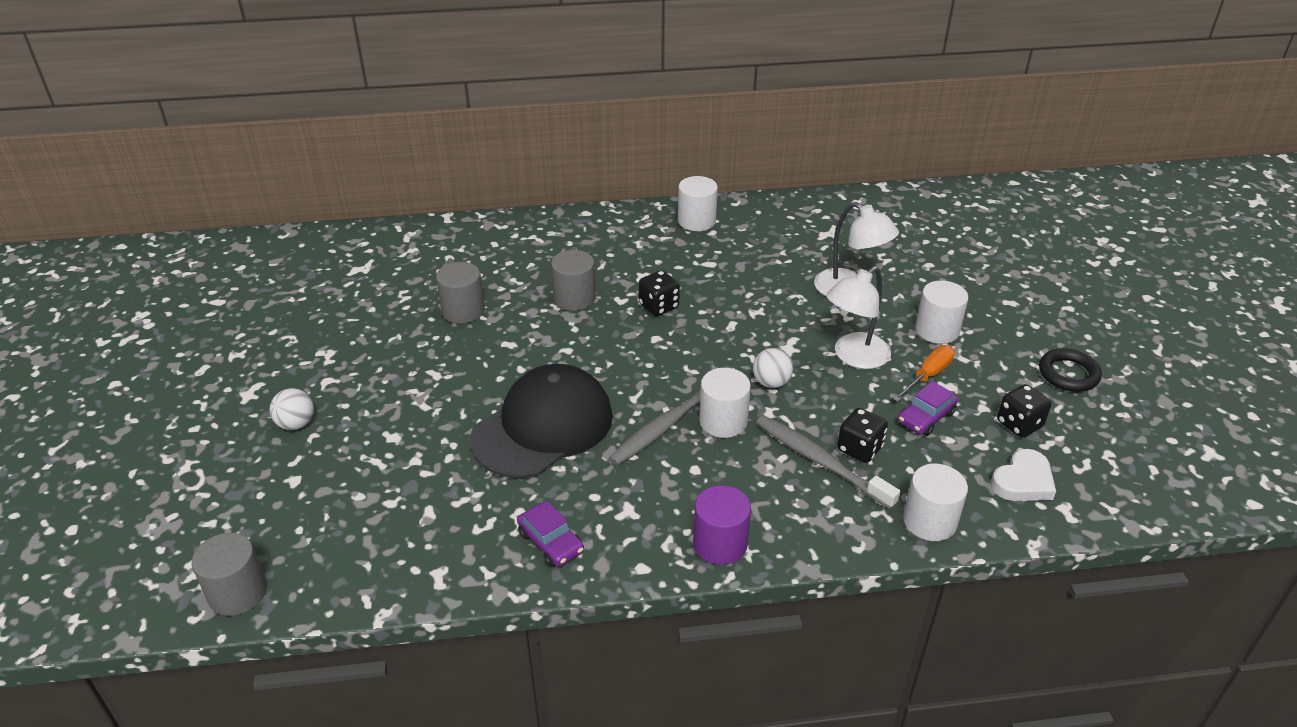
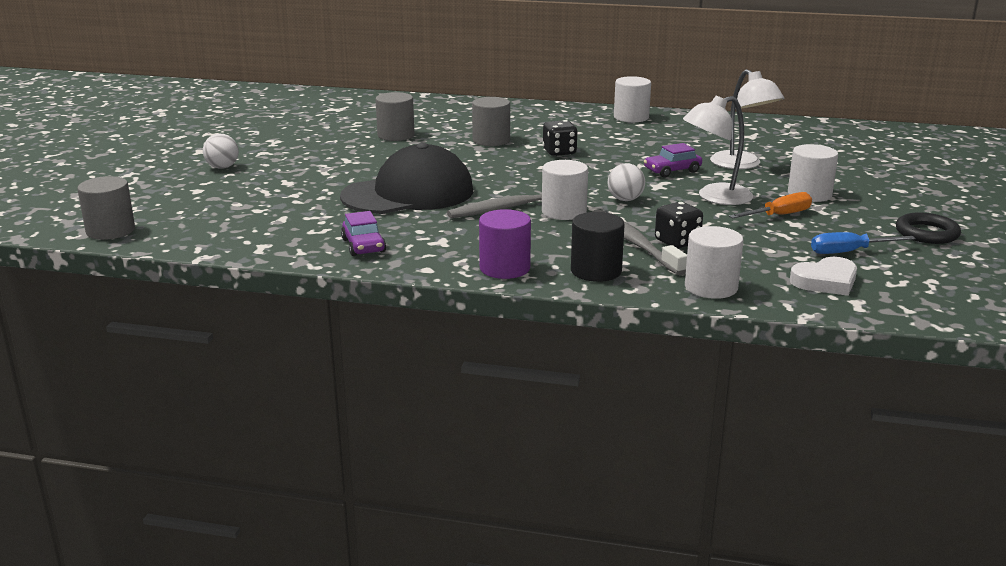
camera: 20 degrees right, 15 degrees down
(810, 523) = (596, 271): none -> black cylinder
(926, 417) = (757, 235): purple car -> purple car (672, 171)
(1019, 424) = (849, 252): black dice -> blue screwdriver

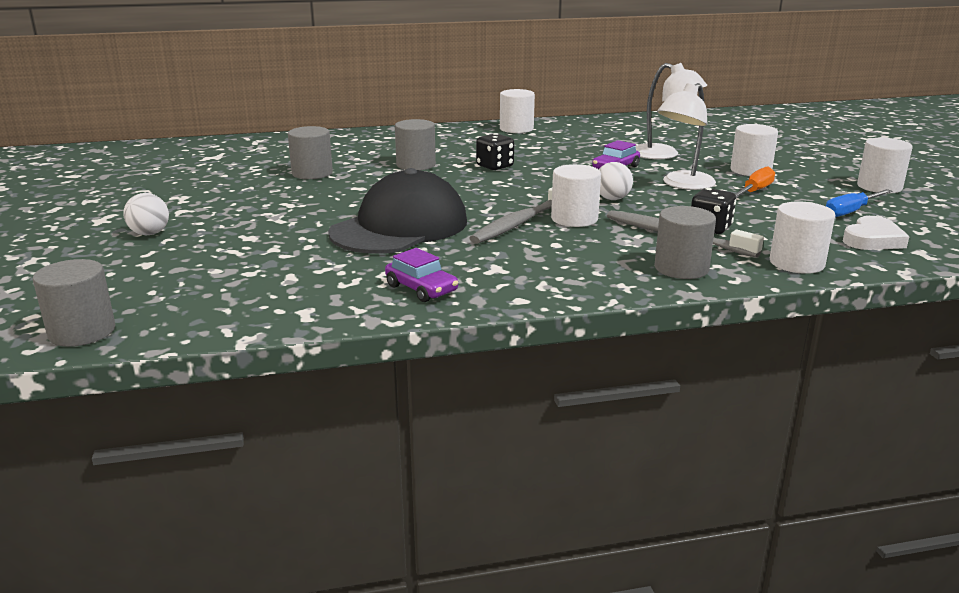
camera: 25 degrees left, 0 degrees up
(504, 268) = (595, 283): purple cylinder -> none
(596, 271) = (681, 268): black cylinder -> grey cylinder
(926, 233) = (879, 187): black ring -> white cylinder

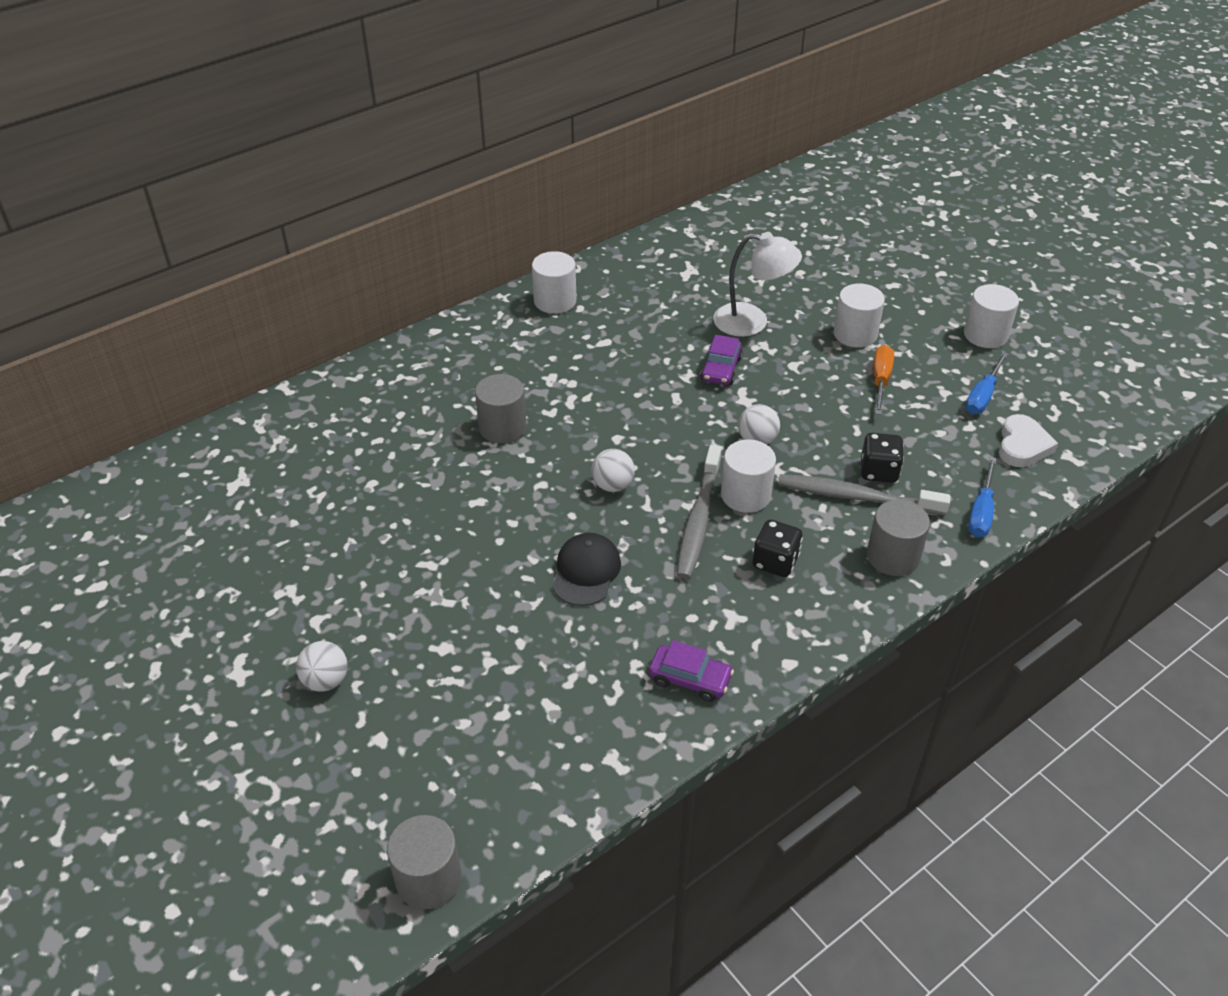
camera: 25 degrees left, 20 degrees up
(312, 173) = (397, 485): grey cylinder -> none
(400, 227) = (586, 572): black cap -> black cap, size x0.53
(468, 198) = (613, 485): none -> white ball
(495, 166) = (593, 404): black dice -> black dice (775, 562)
(683, 184) = (807, 387): white lamp -> none
(796, 263) = (981, 512): white cylinder -> blue screwdriver

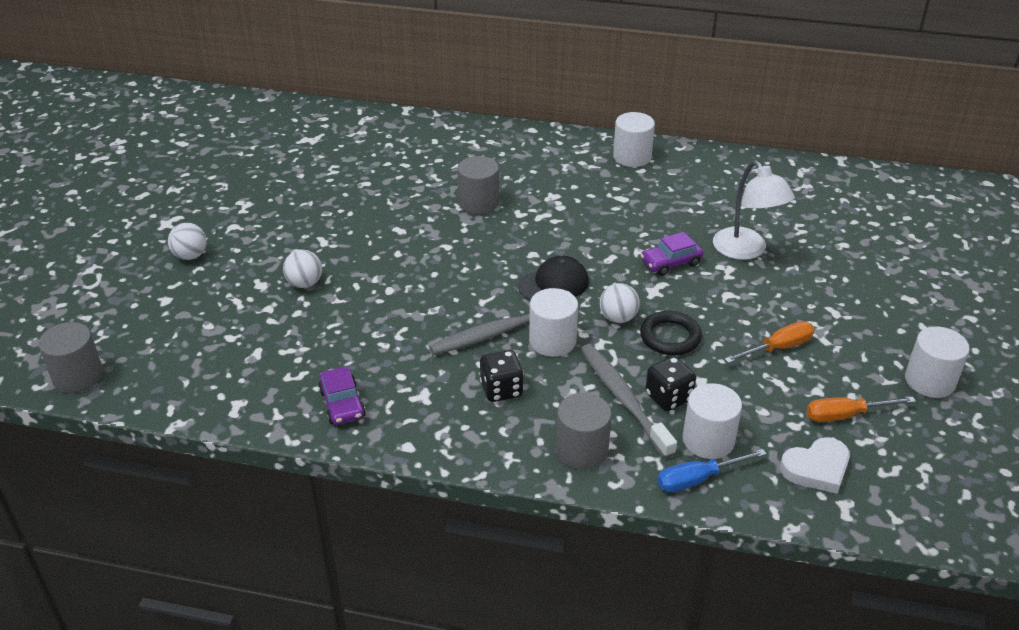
camera: 50 degrees right, 5 degrees down
(586, 572) = (389, 307): black cap -> black cap (553, 284)
(613, 485) = (484, 276): white ball -> white ball (305, 283)
(810, 426) = (670, 337): none -> black ring
(855, 334) = (813, 308): white cylinder -> white cylinder (708, 440)
(983, 396) = (846, 415): blue screwdriver -> orange screwdriver

